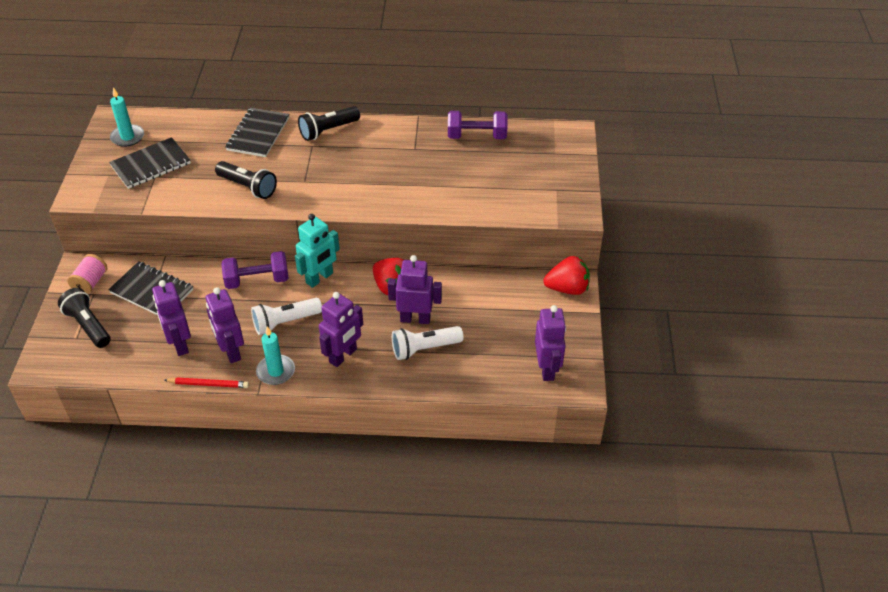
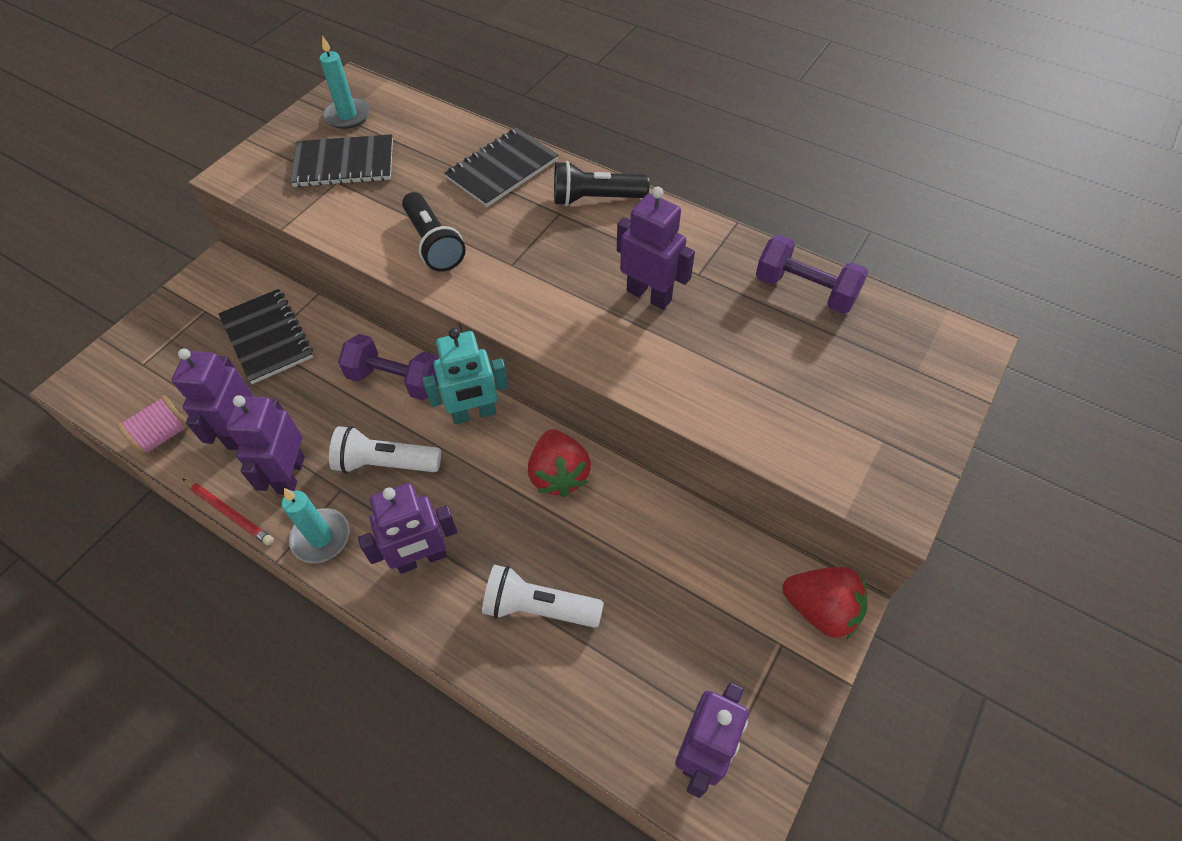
camera: 30 degrees right, 10 degrees up
(88, 326) = (166, 353): black flashlight -> none
(90, 282) = (213, 294): pink spool -> pink spool (163, 435)
(415, 319) = (557, 546): purple robot -> purple robot (649, 295)

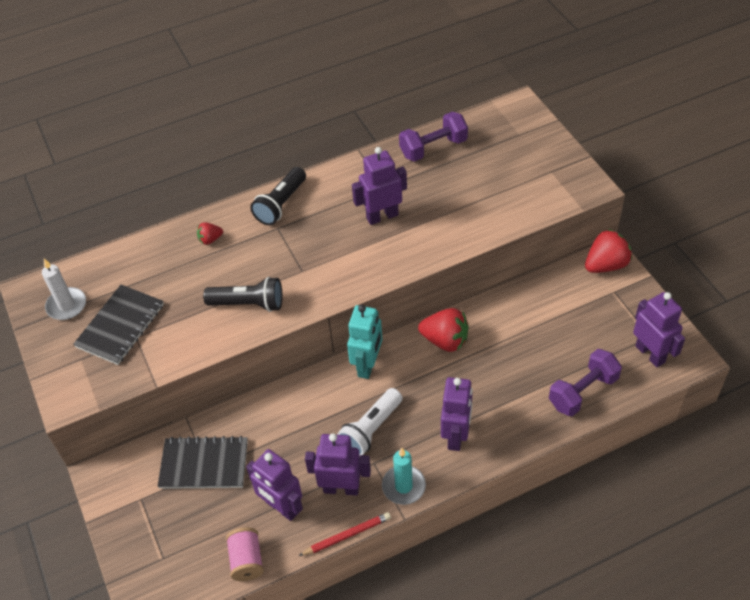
camera: 55 degrees left, 5 degrees down
(290, 475) = (341, 488): purple robot -> purple robot turned 150 degrees clockwise
(347, 116) = (66, 305): turquoise candle -> white candle
(395, 380) = (306, 398): purple dumbbell -> purple dumbbell (583, 392)
(502, 169) = (210, 239): black notebook -> red strawberry
(538, 607) = (526, 389): white flashlight -> none

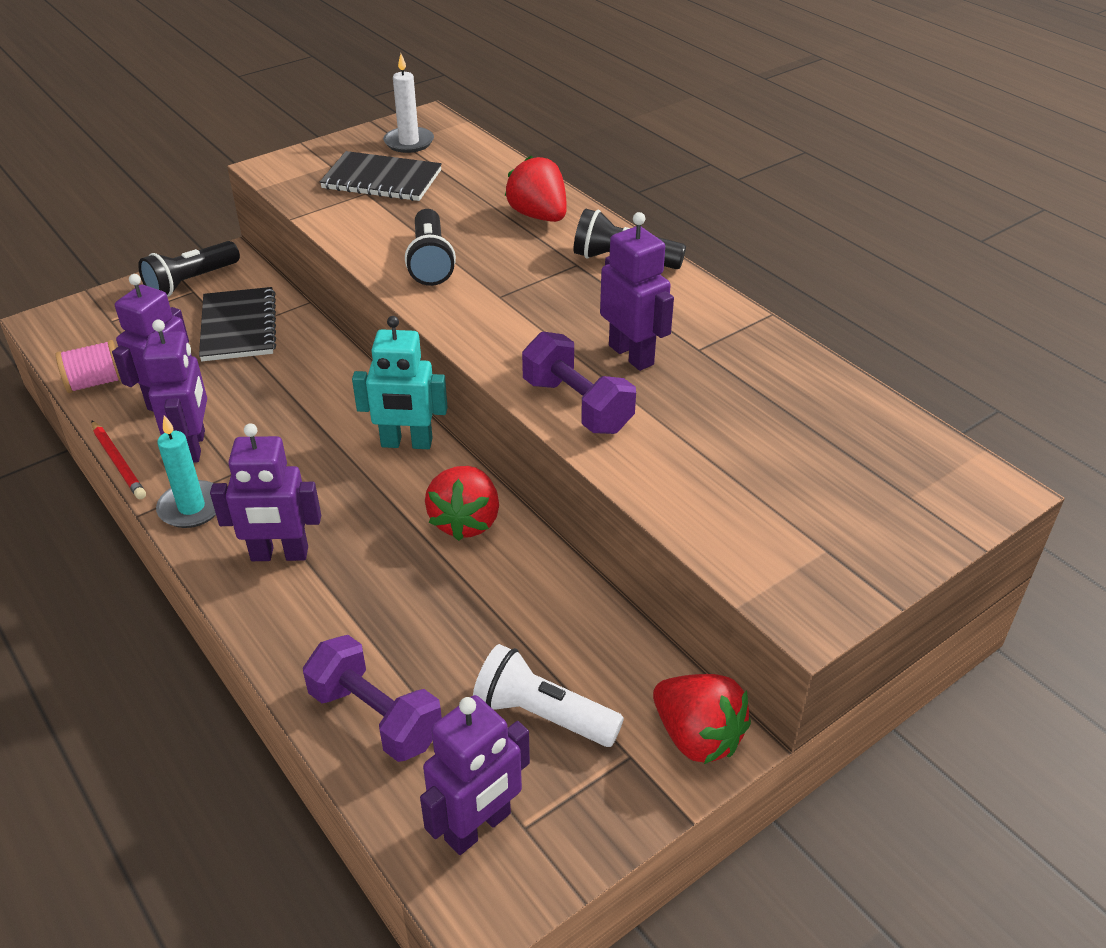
camera: 75 degrees right, 10 degrees down
(127, 501) = (191, 282): none -> black flashlight
(210, 239) = (538, 216): red strawberry -> red strawberry, size x1.90
(371, 429) = (291, 462): white flashlight -> white flashlight (543, 714)
(433, 148) = (815, 391): purple dumbbell -> purple dumbbell (577, 406)

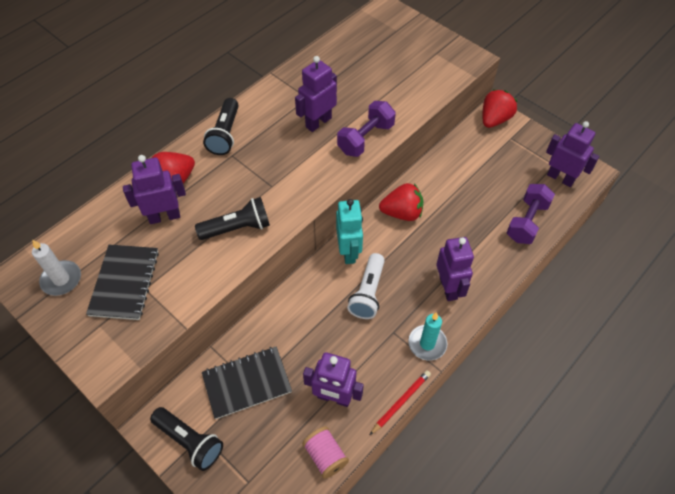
camera: 100 degrees left, 15 degrees up
(193, 446) = (376, 363): purple robot -> purple robot (164, 216)
(543, 714) = (503, 166): white flashlight -> white flashlight (368, 293)

